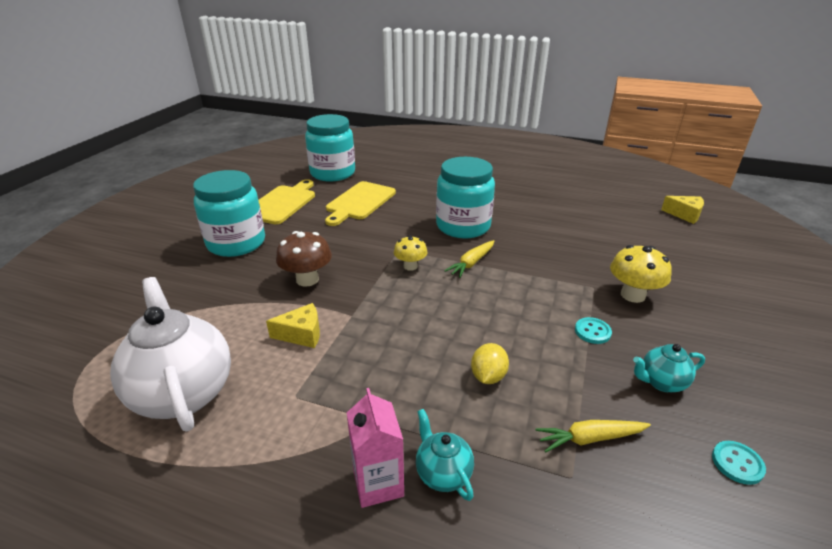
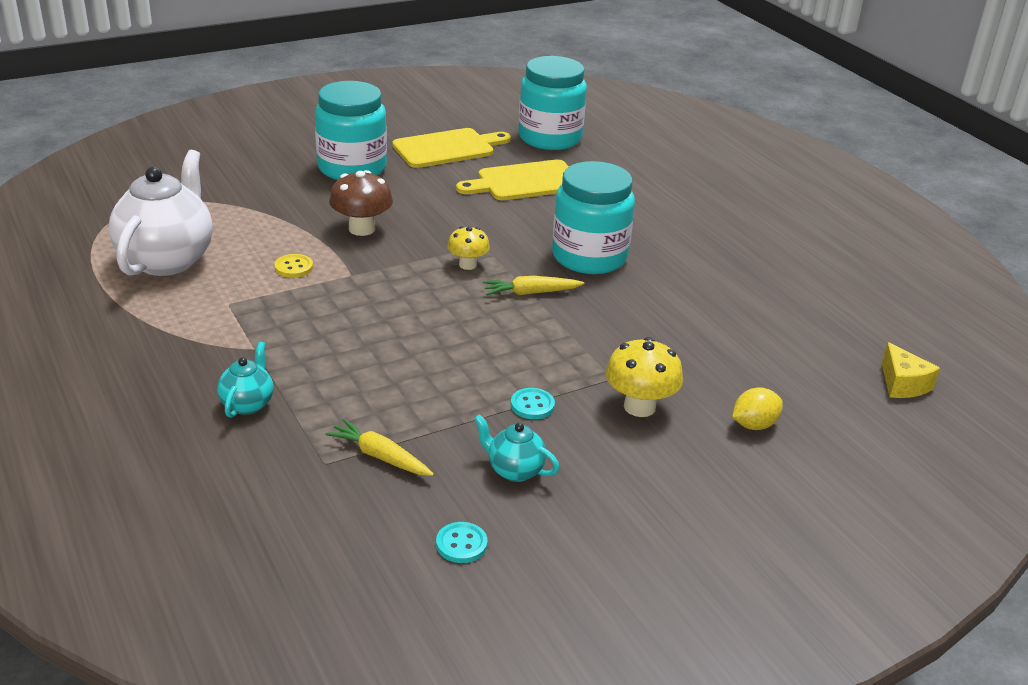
camera: 40 degrees right, 0 degrees up
(302, 334) = (294, 267): yellow cheese -> yellow button
(378, 483) = (202, 381): pink carton -> none
(488, 376) = (380, 376): yellow lemon -> yellow lemon (754, 425)

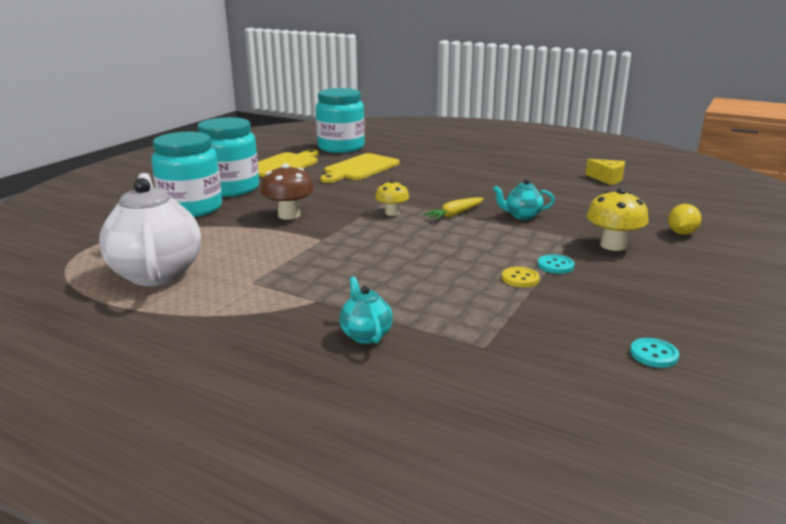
camera: 30 degrees left, 10 degrees down
(294, 267) = (271, 248): yellow button -> yellow button (520, 278)
(380, 456) = (514, 328): yellow carrot -> none
(514, 470) = (607, 301): turquoise teapot -> turquoise teapot (522, 216)
(589, 257) = (458, 190): turquoise jar -> turquoise jar (191, 208)
(902, 384) = (708, 195): yellow cheese -> yellow cheese (607, 179)

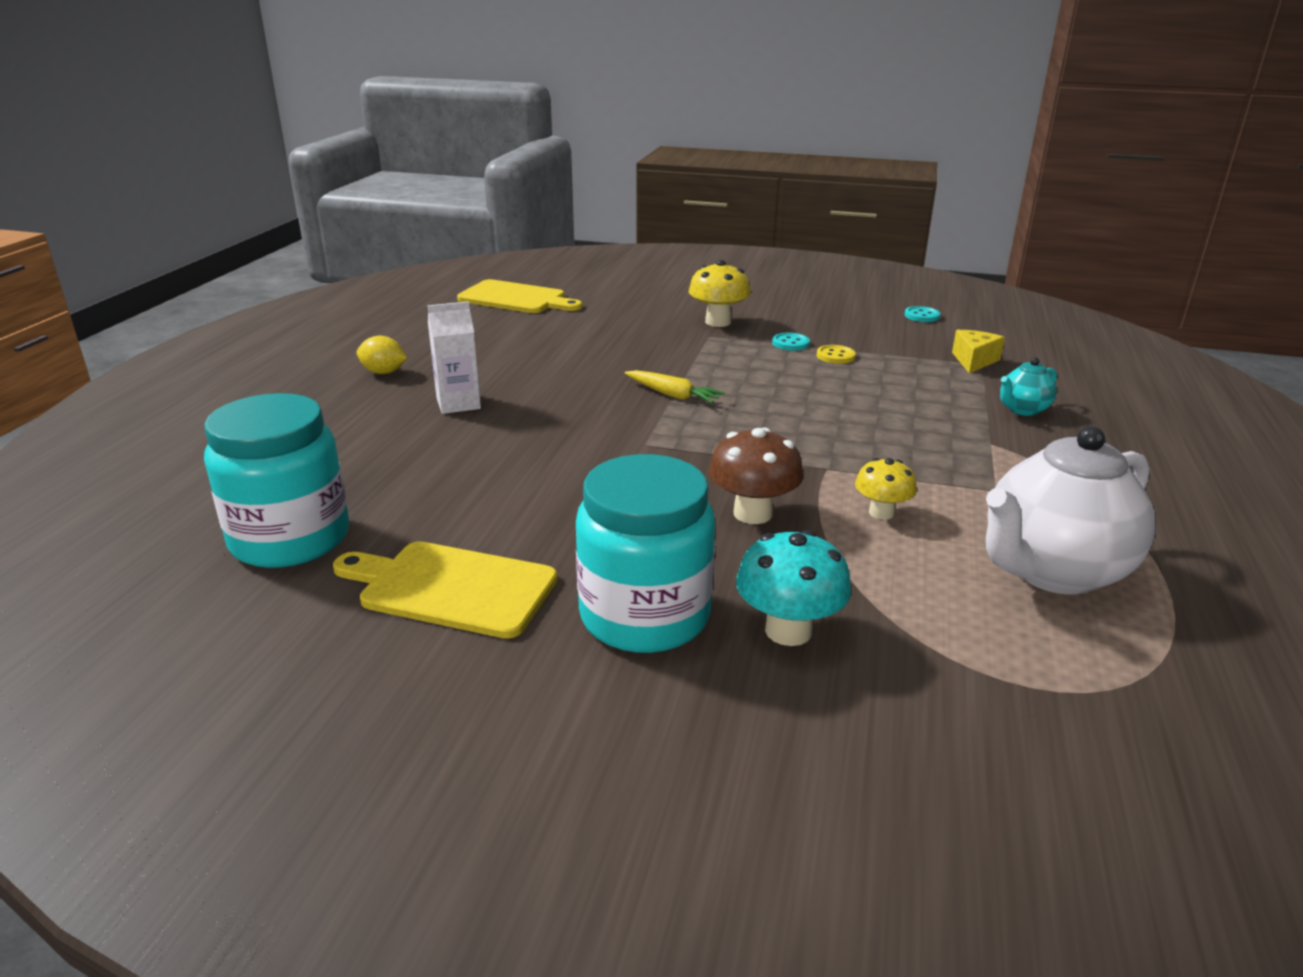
camera: 105 degrees left, 5 degrees up
(191, 208) = (788, 630): turquoise jar -> turquoise mushroom
(360, 168) = (463, 491): yellow cutting board -> yellow cutting board (516, 298)
(392, 213) = (691, 434): yellow mushroom -> yellow mushroom (881, 513)
(462, 170) = (458, 403): none -> white carton
(522, 216) = (655, 359): turquoise teapot -> none
(607, 179) = (486, 320): yellow cheese -> yellow cheese (974, 361)
(681, 233) = (664, 297): yellow lemon -> yellow lemon (384, 372)

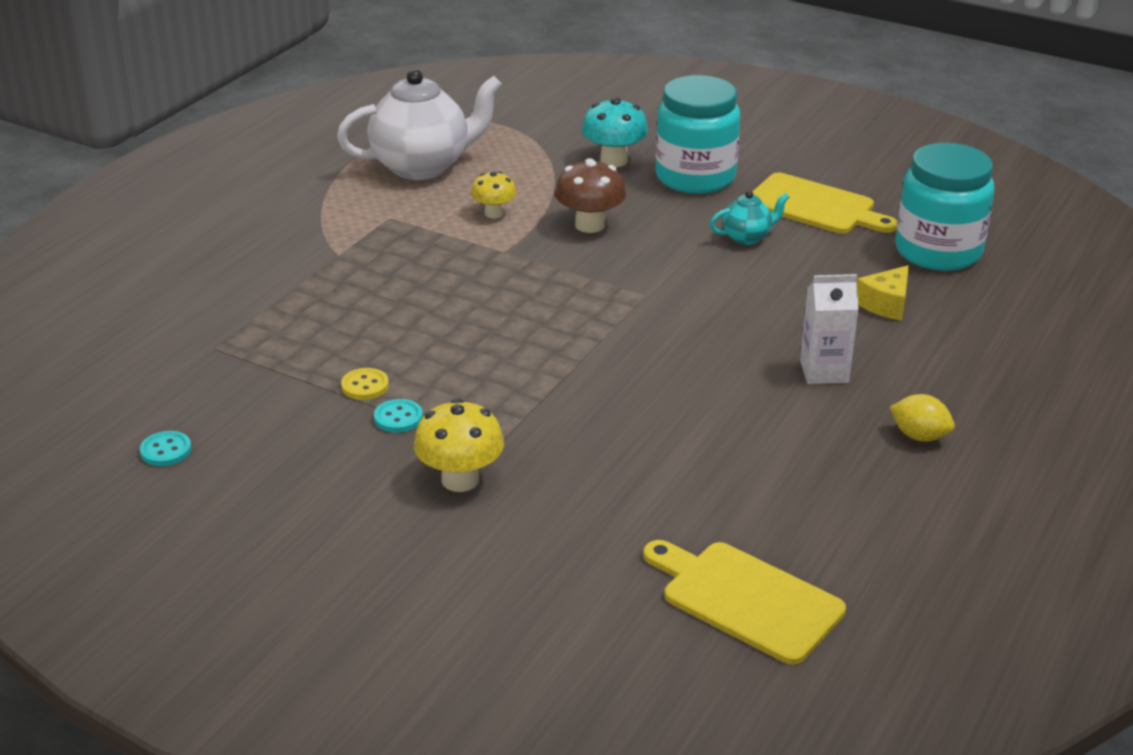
camera: 165 degrees left, 5 degrees up
(672, 395) = (592, 351): yellow carrot -> none
(974, 361) = (215, 355): yellow cheese -> yellow cheese (886, 304)
(1022, 410) = (260, 284): turquoise teapot -> turquoise teapot (747, 237)

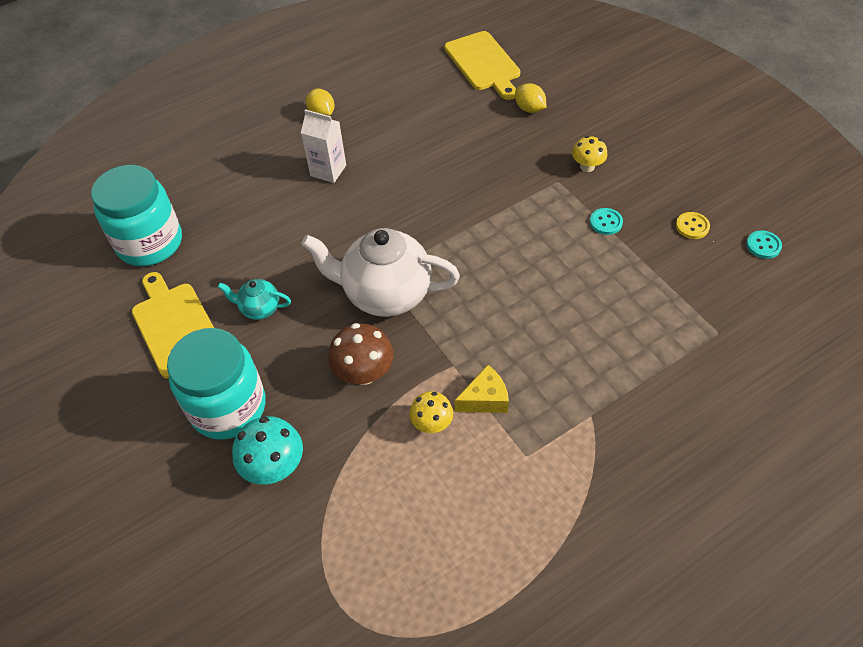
camera: 150 degrees left, 20 degrees up
(365, 386) = (618, 256): yellow button -> yellow button (692, 226)
(422, 166) = (458, 538): white teapot -> white teapot (386, 294)
(460, 480) = (587, 166): yellow mushroom -> yellow mushroom, size x0.65
(605, 541) = (529, 109): none -> yellow lemon
(886, 304) = (237, 208): yellow cheese -> yellow cheese (485, 399)

